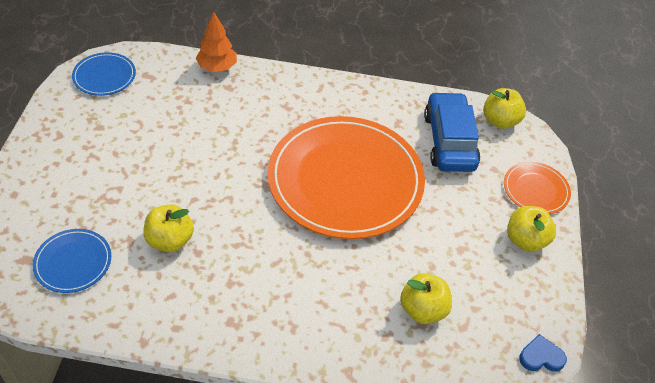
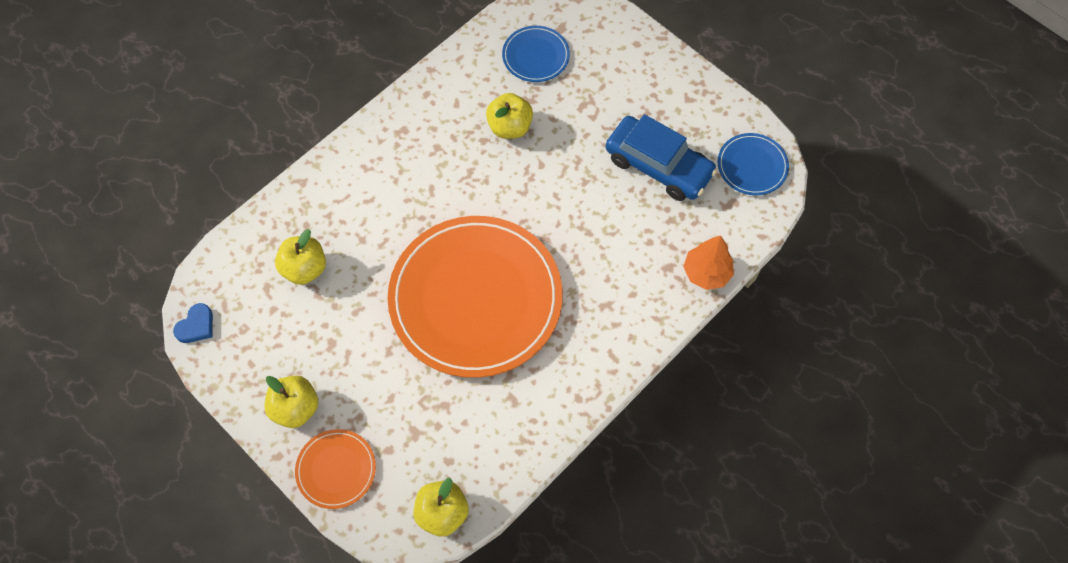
camera: 130 degrees right, 15 degrees up
(449, 141) = (453, 433): blue car -> blue car (658, 166)

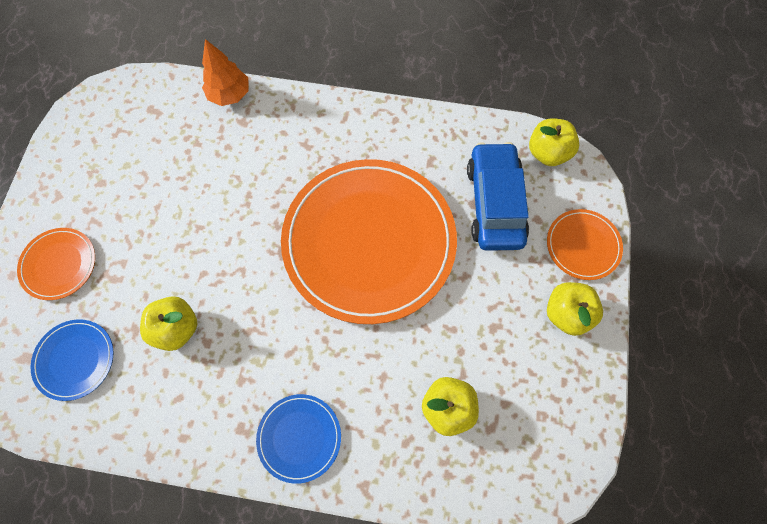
camera: 125 degrees left, 5 degrees up
(196, 326) = (574, 463): blue heart -> none
(622, 76) = (59, 264): none -> orange plate
(658, 166) = (146, 180): blue car -> blue car (494, 203)
(752, 166) = (105, 114): blue plate -> blue plate (299, 437)

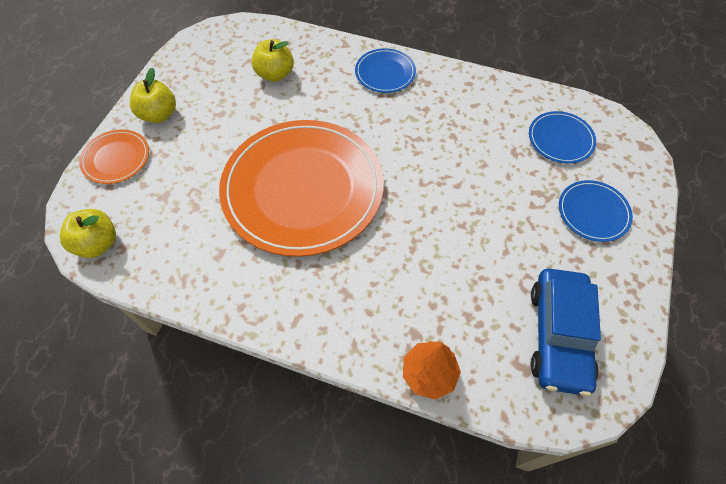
camera: 170 degrees left, 10 degrees down
(59, 264) = (593, 212): orange plate -> blue plate
(177, 328) = (478, 148): yellow apple -> none
(494, 203) = (175, 204): blue car -> blue car (558, 335)

